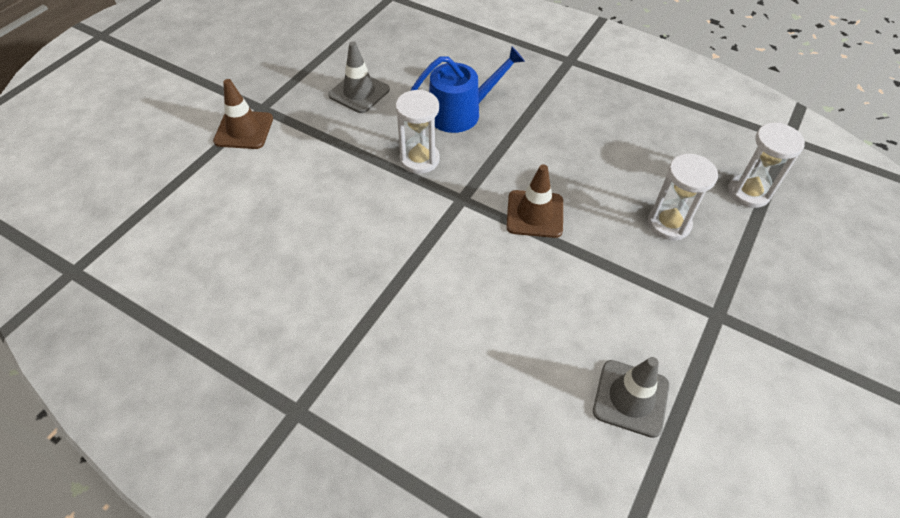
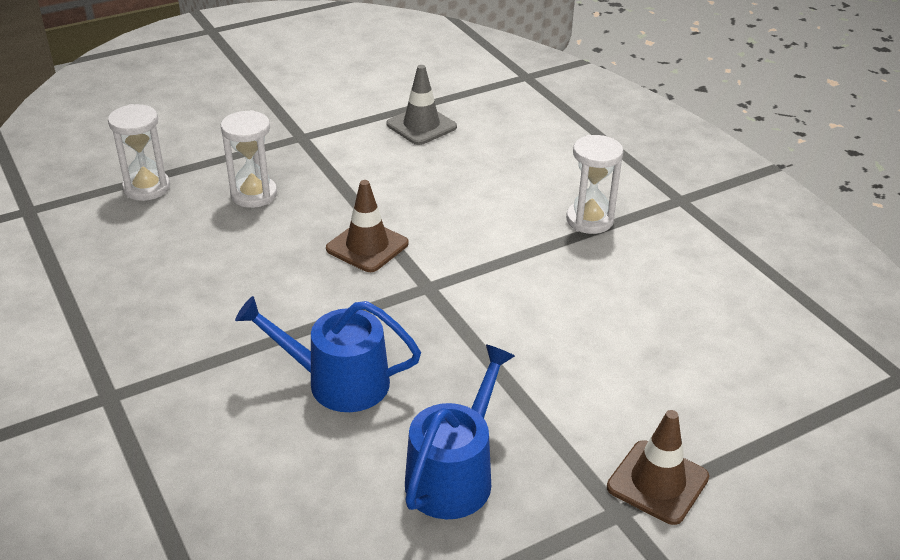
camera: 150 degrees left, 15 degrees down
(359, 92) = (454, 475): grey traffic cone -> blue watering can
(419, 159) = (441, 344): white hourglass -> white hourglass (589, 220)

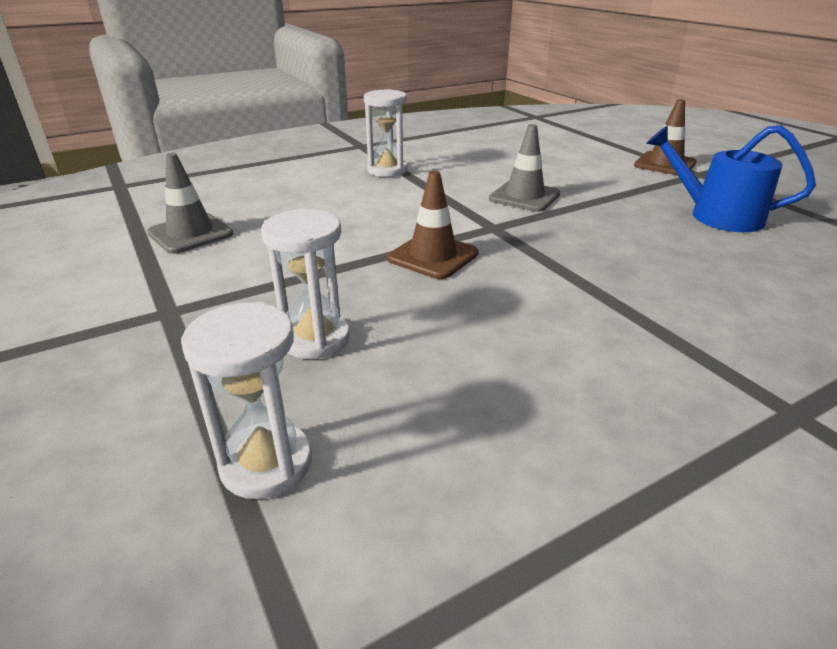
camera: 90 degrees left, 5 degrees down
(338, 382) = (651, 262): blue watering can -> none
(511, 317) = (524, 197): none -> grey traffic cone

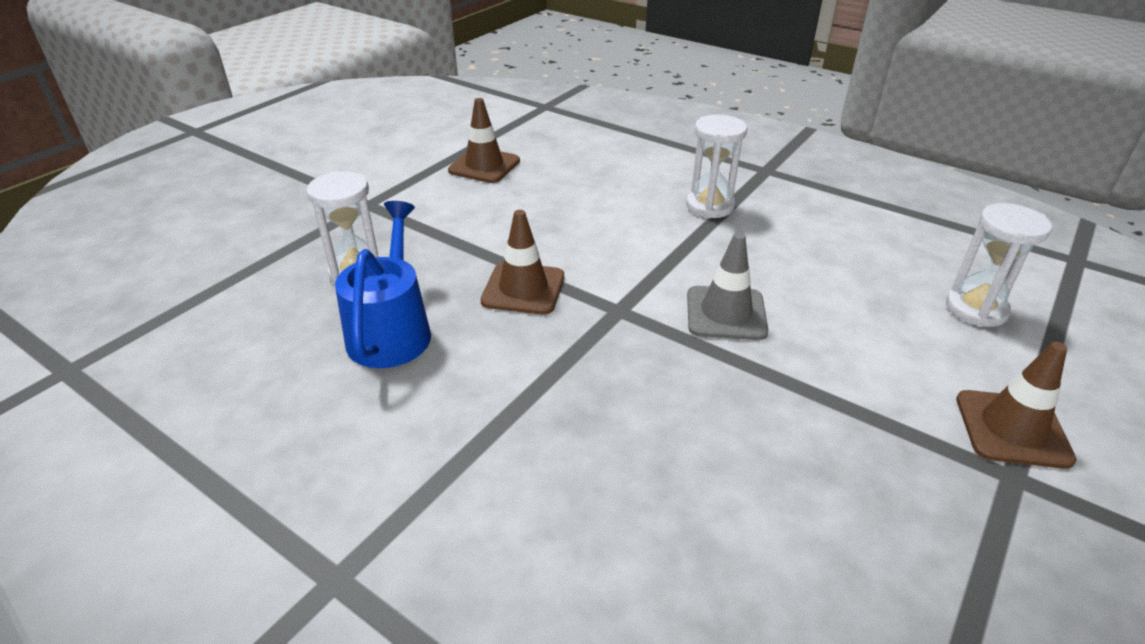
camera: 65 degrees right, 5 degrees up
(190, 234) = (484, 166): grey traffic cone -> brown traffic cone
(266, 463) = (219, 300): white hourglass -> white hourglass (976, 309)
(717, 216) = (828, 504): blue watering can -> blue watering can (391, 331)

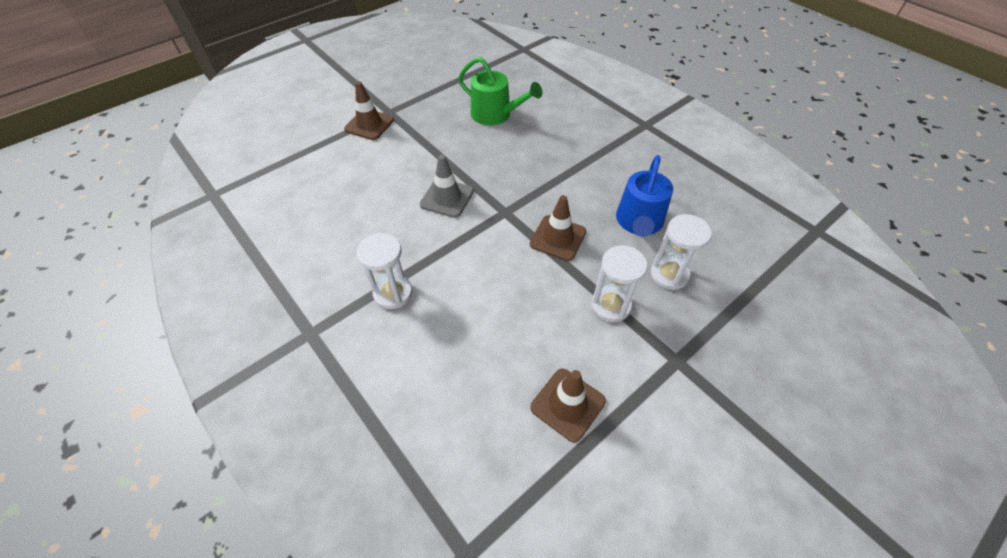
camera: 165 degrees left, 15 degrees up
(754, 525) = (495, 114): none -> green watering can
(976, 309) = (313, 175): white hourglass -> white hourglass (610, 305)

